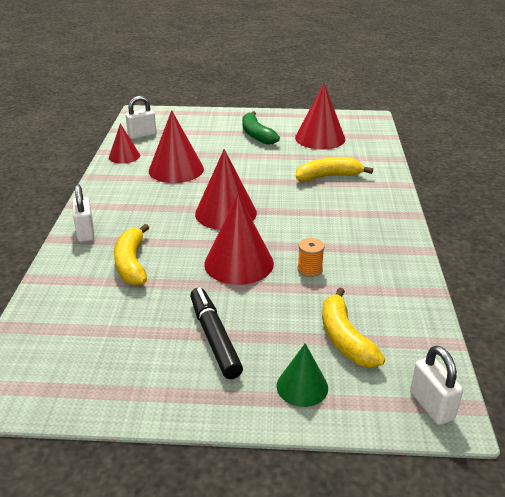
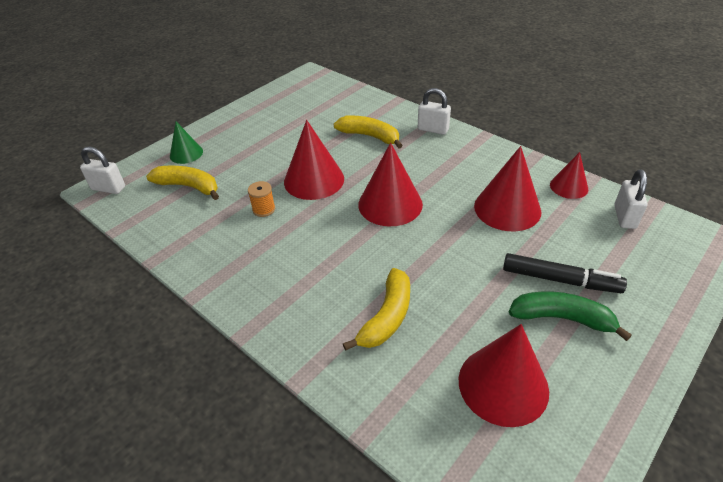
camera: 130 degrees right, 10 degrees up
(214, 338) = (259, 141): black marker -> black marker (560, 280)

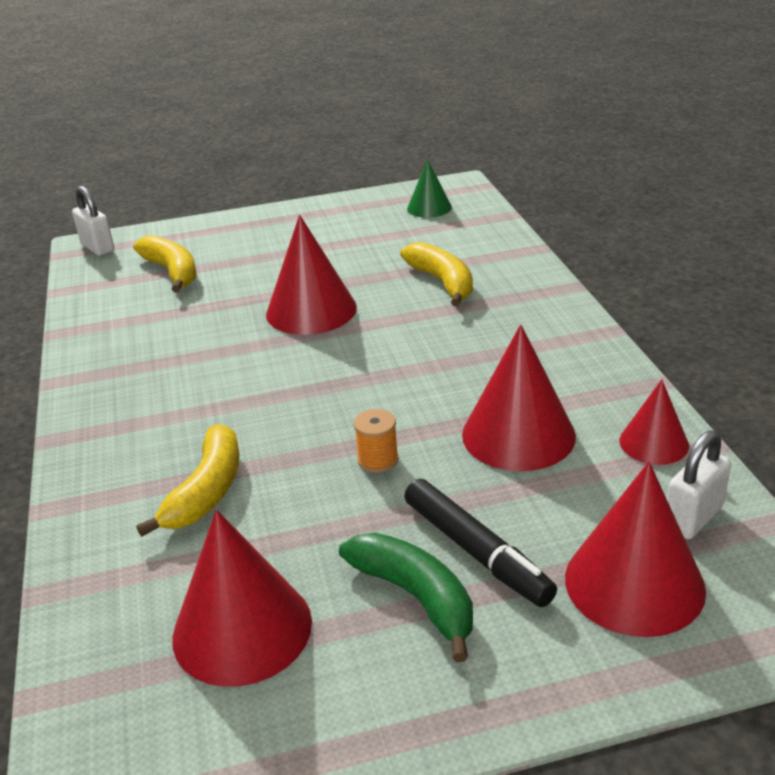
camera: 35 degrees right, 10 degrees down
(186, 153) = (210, 236): green cone -> green cone (429, 208)
(264, 209) = (218, 323): orange spool -> orange spool (378, 460)
(387, 317) = (207, 491): yellow banana -> yellow banana turned 45 degrees counterclockwise
(390, 204) = (367, 370): red cone -> red cone (634, 583)
(433, 129) = (540, 300): white padlock -> none

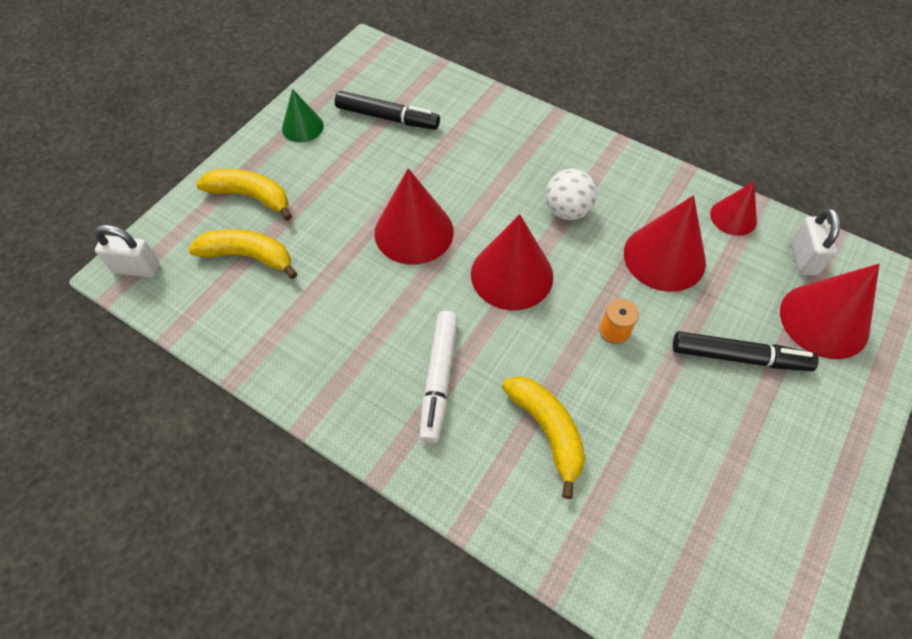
camera: 45 degrees left, 25 degrees up
(181, 408) = (439, 379): none -> white marker
(242, 629) = (694, 506): red cone -> red cone (512, 275)
(405, 233) = (387, 117): none -> black marker
(416, 597) = (747, 410): green banana -> none
(429, 208) = (373, 82): green cone -> green cone (302, 127)
(442, 282) = (472, 153): yellow banana -> yellow banana (251, 197)
(470, 356) = (567, 211): none -> white ball

